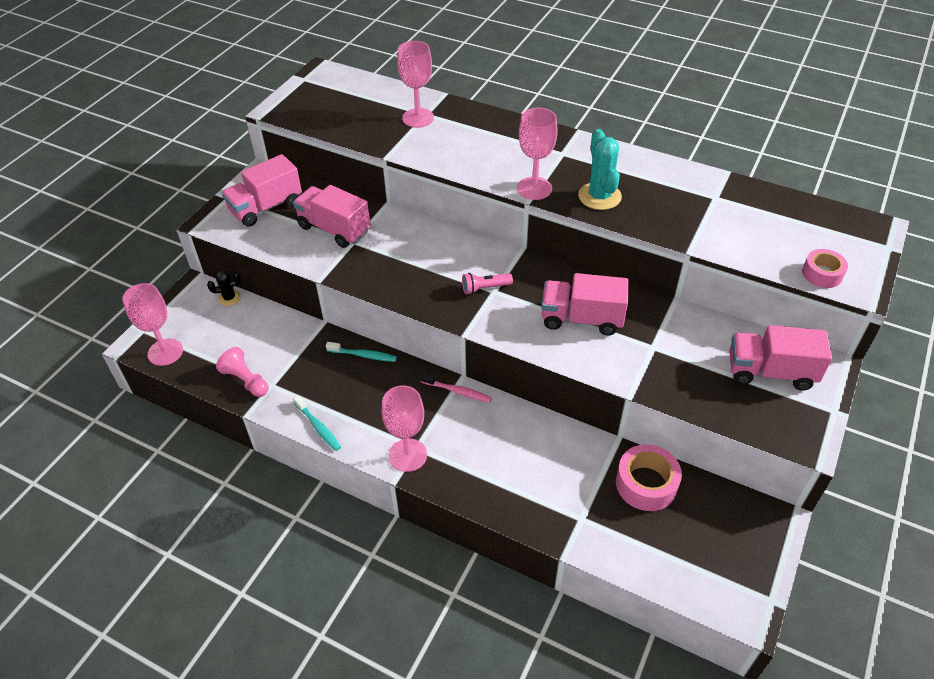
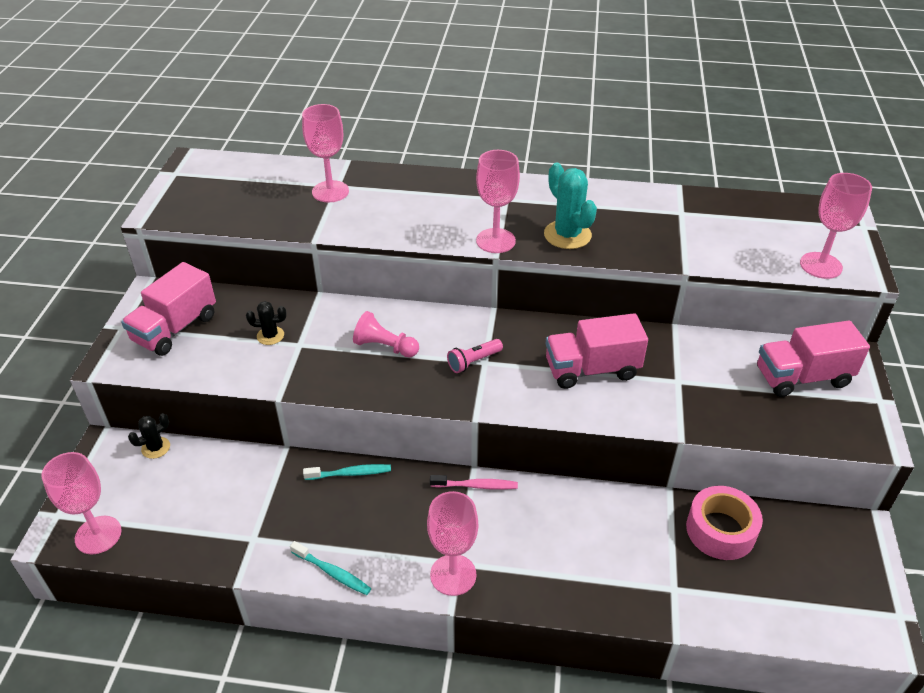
camera: 20 degrees left, 5 degrees down
(246, 380) = (218, 542): pink pawn -> pink pawn (385, 347)
(334, 229) = (270, 336): pink truck -> black cactus
(822, 274) = (820, 265): pink tape -> pink goblet

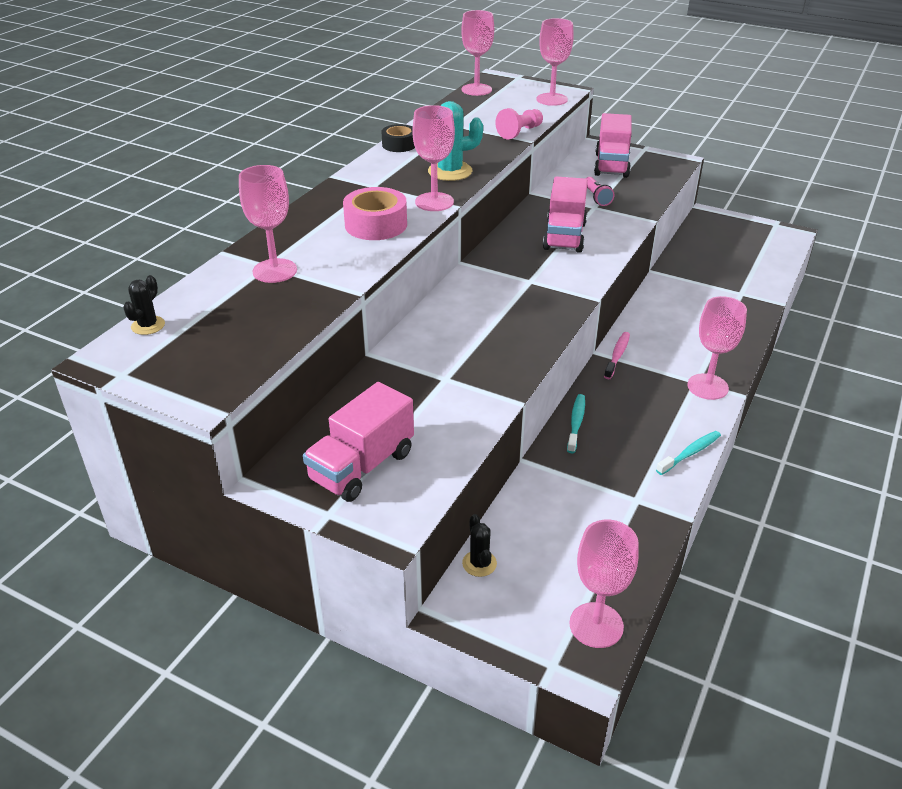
camera: 70 degrees left, 5 degrees down
(175, 329) = (362, 466): pink truck -> pink truck turned 75 degrees clockwise
(270, 336) = (420, 396): black cactus -> black cactus (148, 325)
(385, 347) = (480, 328): pink pawn -> pink pawn (520, 132)
(473, 361) = (526, 286): pink flashlight -> pink flashlight (596, 198)
(604, 191) = (399, 145): none -> black tape
(720, 530) = (695, 262): pink tape -> pink tape (376, 225)
(792, 206) = (476, 90): none -> pink goblet

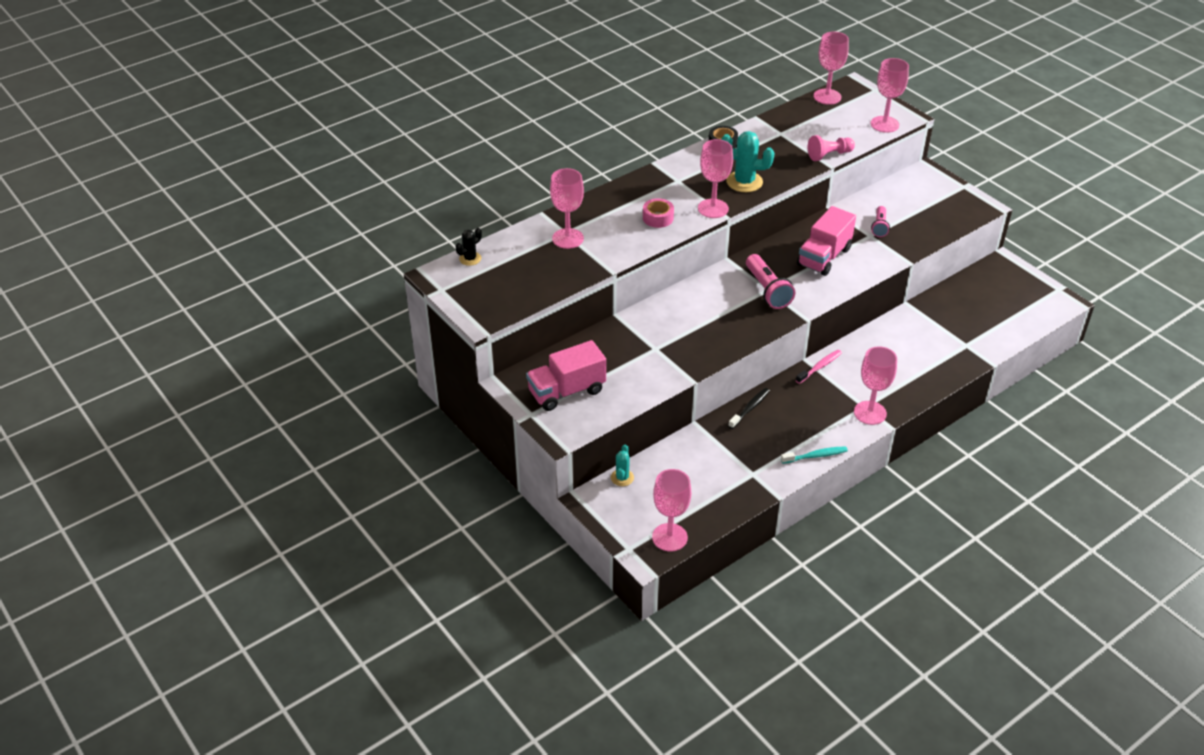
camera: 25 degrees right, 5 degrees up
(376, 225) = (658, 218): pink tape -> pink tape, size x0.65
(479, 563) = (622, 478): black cactus -> turquoise cactus
(530, 282) = (767, 290): none -> pink flashlight
(576, 423) = (750, 408): turquoise toothbrush -> black toothbrush
(611, 165) = (919, 196): pink truck -> none

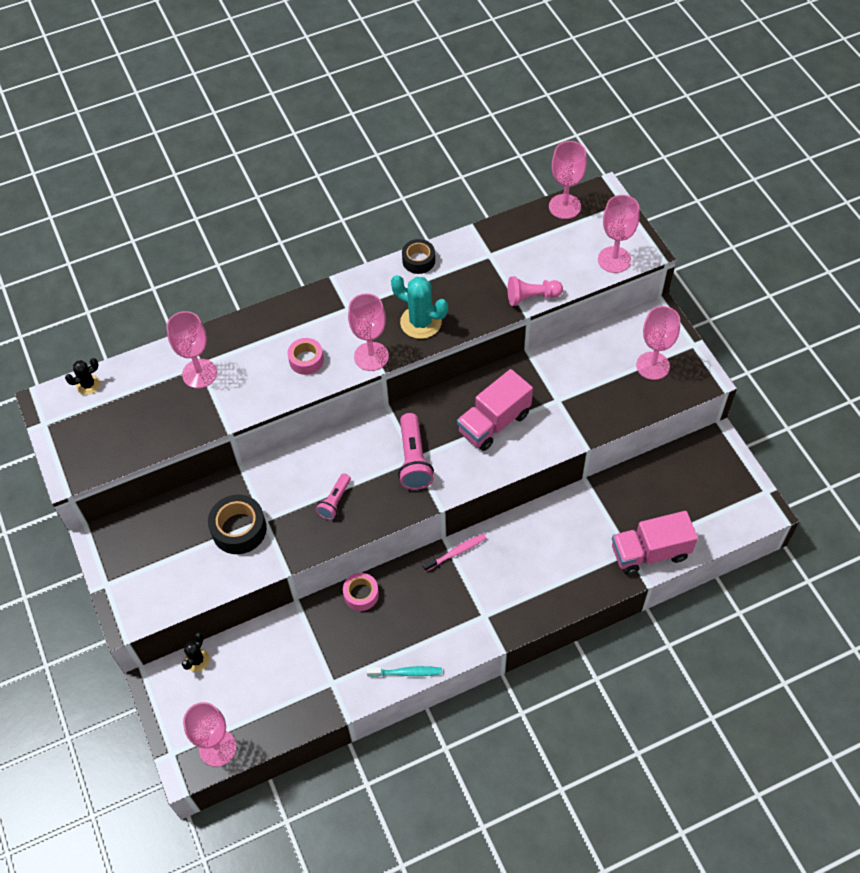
camera: 15 degrees right, 15 degrees up
(566, 391) = (152, 561): pink truck -> pink truck (650, 552)
(622, 478) = (197, 660): turquoise cactus -> black cactus
(635, 358) = (239, 529): none -> black tape
(750, 408) = (361, 594): black toothbrush -> pink tape
(870, 413) = (486, 626): pink goblet -> pink goblet (652, 366)
(879, 227) = (573, 389): pink flashlight -> pink flashlight (335, 501)

